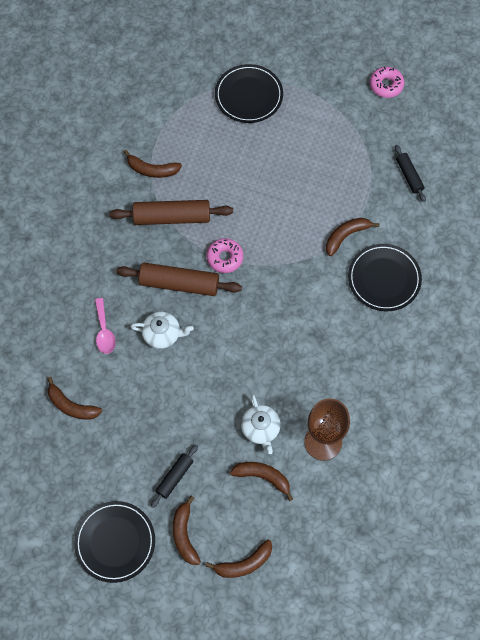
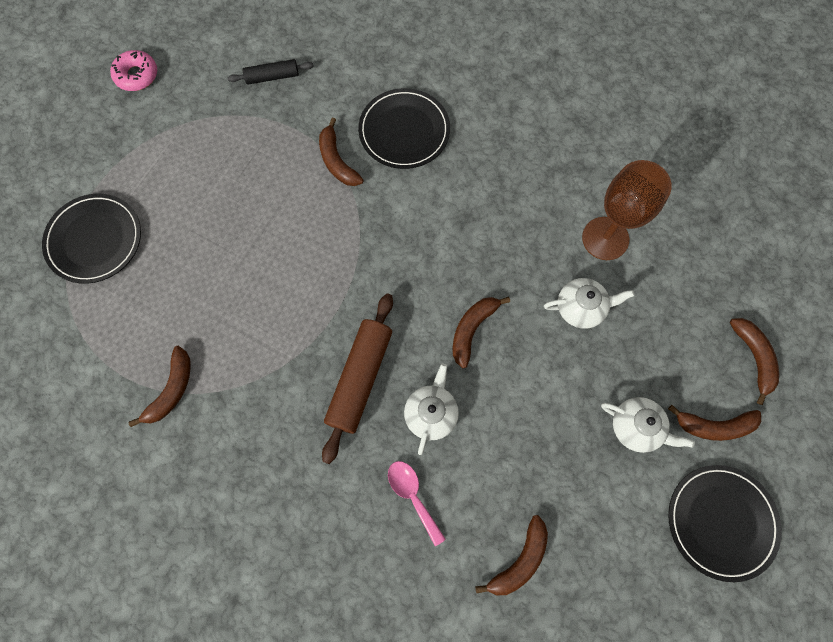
camera: 80 degrees left, 5 degrees up
(104, 331) = (412, 496): pink spoon -> pink spoon turned 120 degrees counterclockwise
(172, 217) = (256, 373): brown rolling pin -> none
(174, 477) = (636, 427): black rolling pin -> white teapot
(225, 258) = (334, 312): pink donut -> none
(263, 477) = (644, 316): brown banana -> brown banana (472, 329)

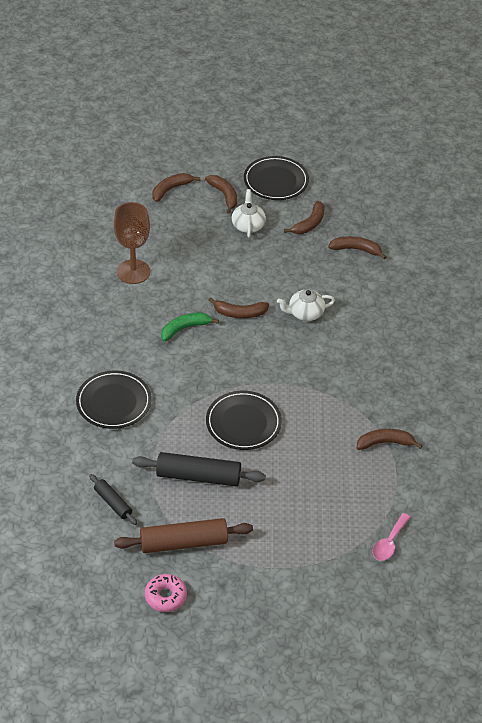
camera: 120 degrees left, 25 degrees down
(95, 240) = (319, 543): black plate -> black plate (243, 423)
(254, 167) = (198, 476): none -> black rolling pin
(337, 161) = (163, 430): brown banana -> brown banana (309, 224)
(360, 378) = (308, 353): brown rolling pin -> brown rolling pin (183, 542)
(412, 496) = (357, 304): pink spoon -> pink spoon (389, 543)
(478, 253) = (185, 328): none -> green banana
(581, 308) = (190, 269): white teapot -> none

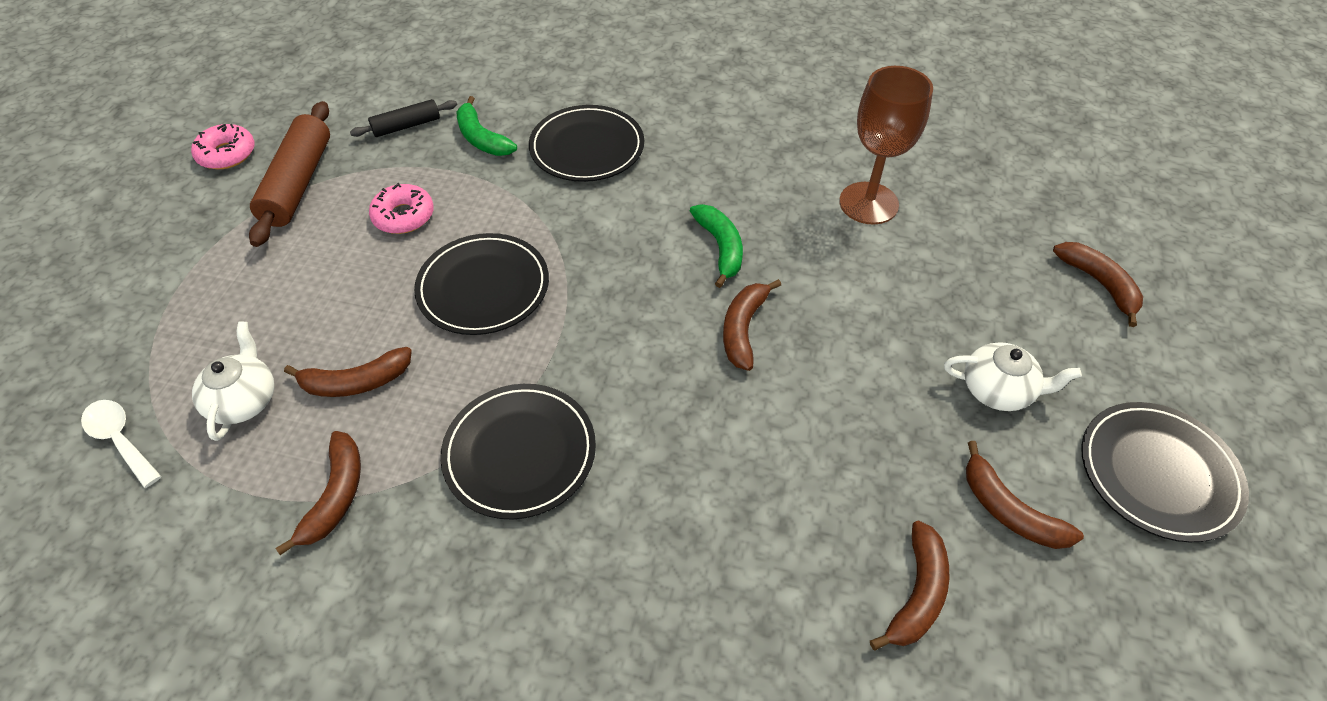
camera: 105 degrees right, 5 degrees up
(116, 458) = (482, 138): none -> green banana
(198, 476) = (403, 216): black rolling pin -> pink donut
(224, 195) = (1091, 366): brown banana -> brown banana (356, 382)
(305, 313) = (723, 437): white teapot -> white teapot (244, 400)
(339, 382) = (520, 453): none -> black plate
(389, 543) = (120, 440): pink spoon -> white spoon

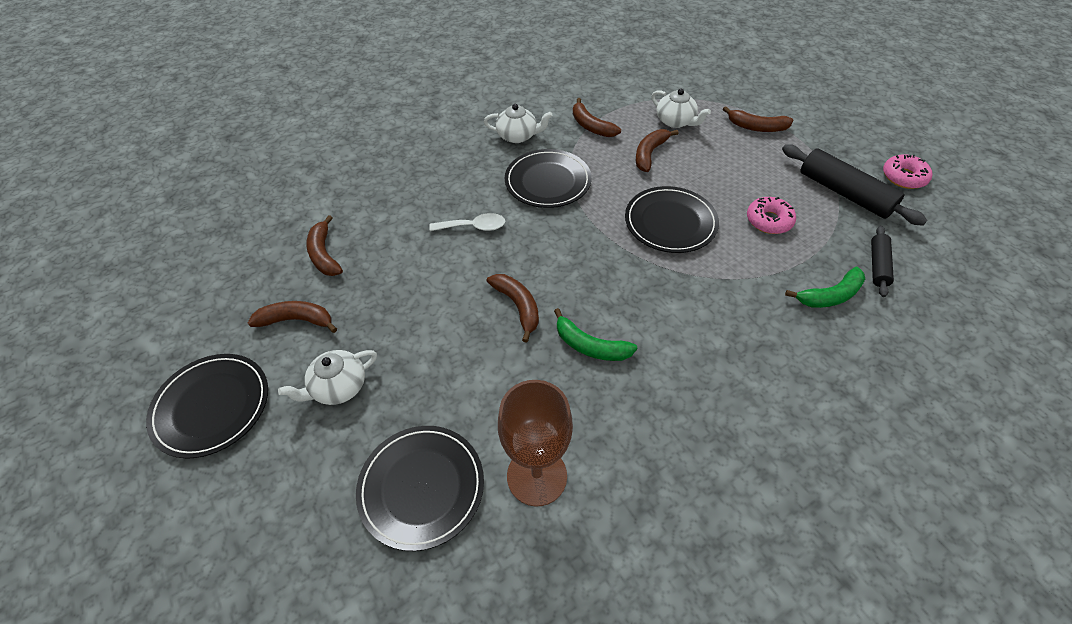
camera: 135 degrees right, 0 degrees up
(120, 440) = (688, 87): white spoon -> white spoon (473, 227)
(298, 183) = (844, 193): brown rolling pin -> black rolling pin
(444, 578) = (518, 136): none -> white teapot
(482, 138) = (829, 296): green banana -> green banana turned 150 degrees clockwise
(587, 147) = (768, 346): black plate -> black plate (421, 487)
(1099, 284) = (302, 550): brown banana -> brown banana (756, 127)

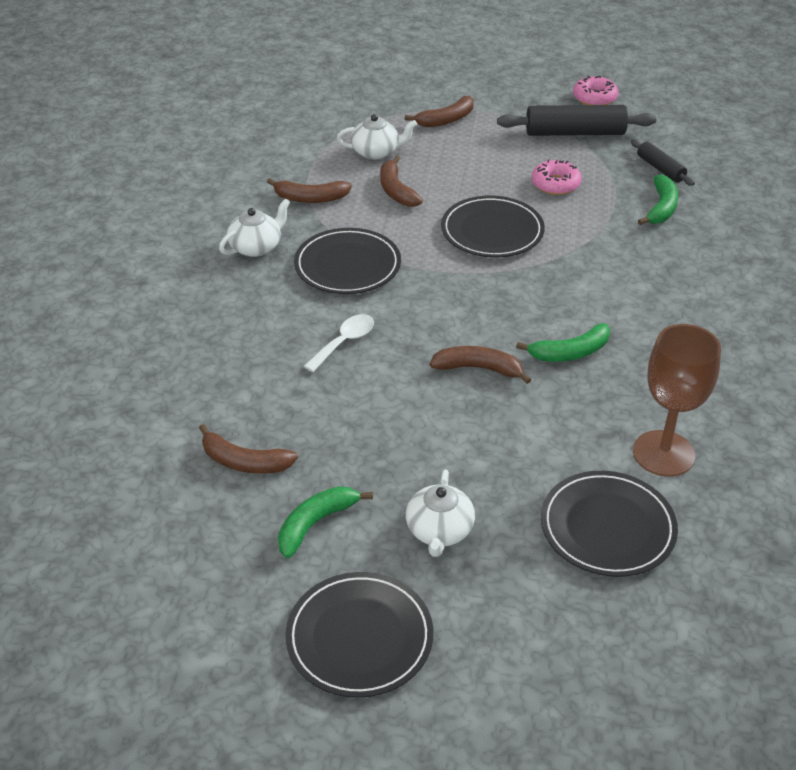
camera: 50 degrees left, 10 degrees down
(297, 320) = (316, 523): brown banana -> green banana

